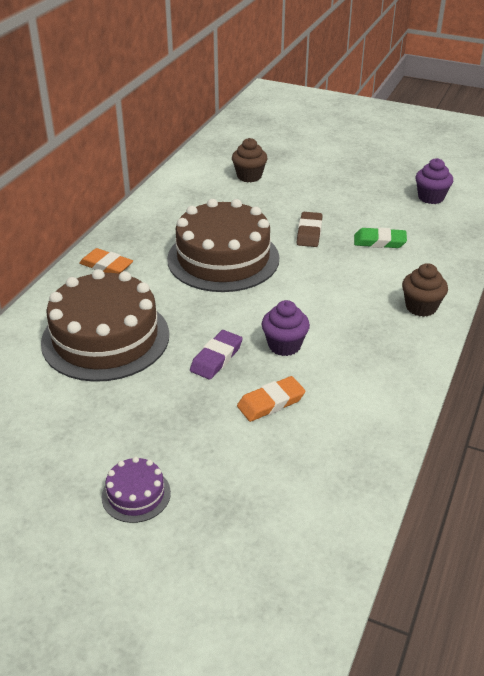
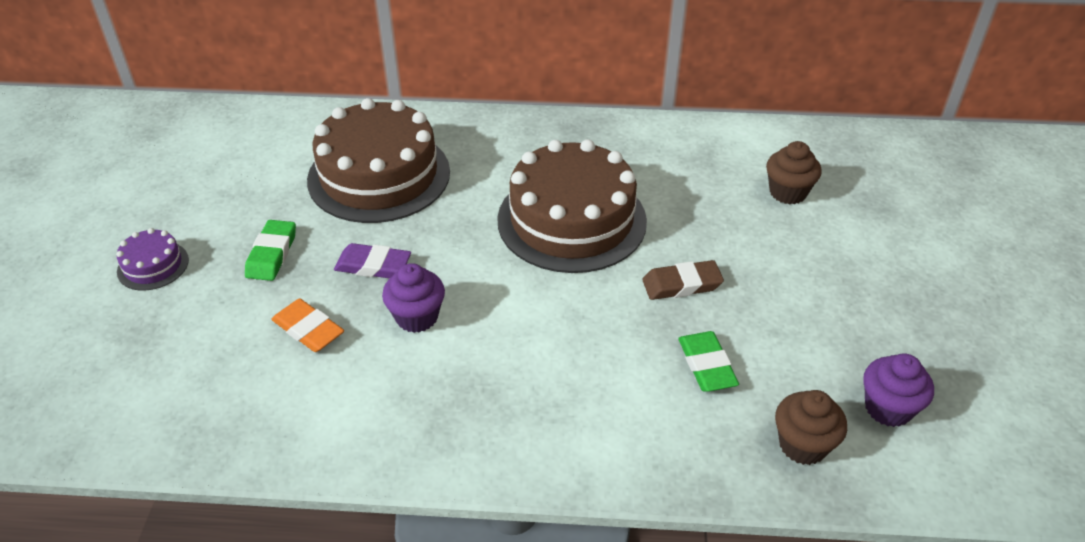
camera: 70 degrees right, 5 degrees up
(106, 266) = (507, 137): orange eraser -> none
(168, 413) = (272, 254): none -> green eraser
(421, 307) = (559, 443): brown cupcake -> brown cupcake (803, 445)

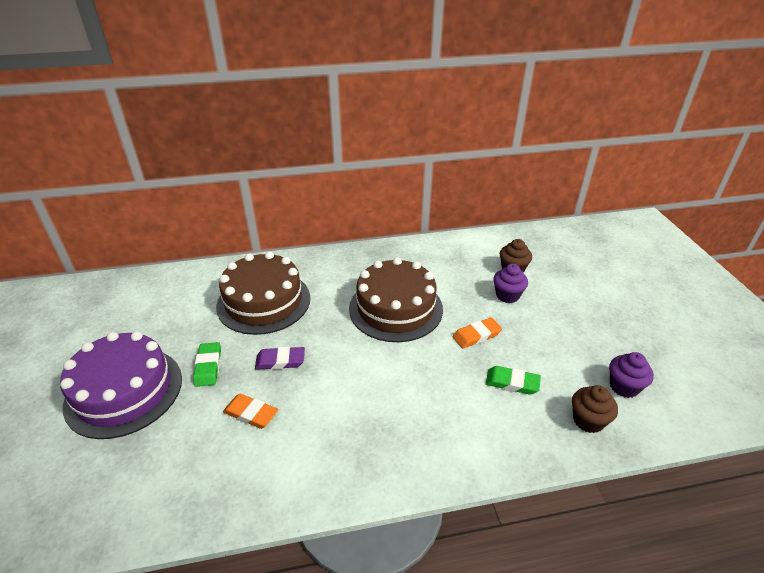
camera: 15 degrees left, 5 degrees down
(153, 265) = (124, 391): purple cake -> purple cake, size x2.28
(417, 317) = (321, 389): purple cupcake -> purple cupcake (507, 295)
(681, 284) = (476, 335): brown eraser -> orange eraser
(707, 365) = (512, 383): green eraser -> green eraser turned 45 degrees counterclockwise

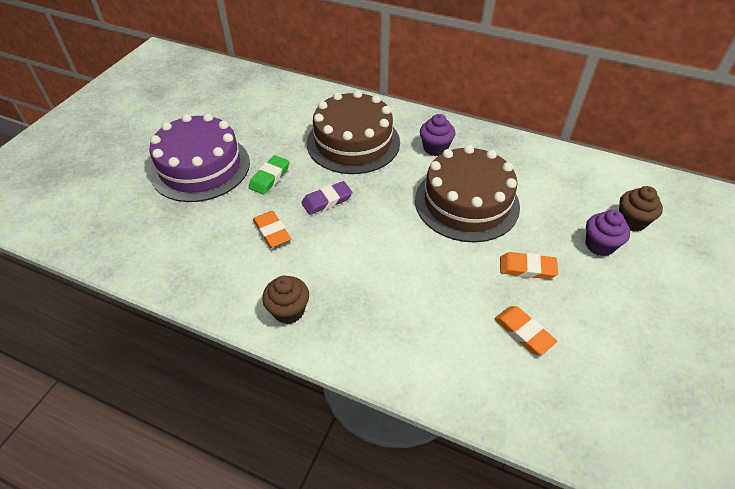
camera: 35 degrees right, 10 degrees up
(280, 361) = (327, 200): purple eraser -> purple eraser turned 60 degrees counterclockwise
(512, 383) = (523, 332): green eraser -> orange eraser
(588, 420) = (574, 414): brown cupcake -> brown cupcake (288, 311)
(624, 387) = (652, 407): purple cupcake -> purple cupcake (435, 148)

